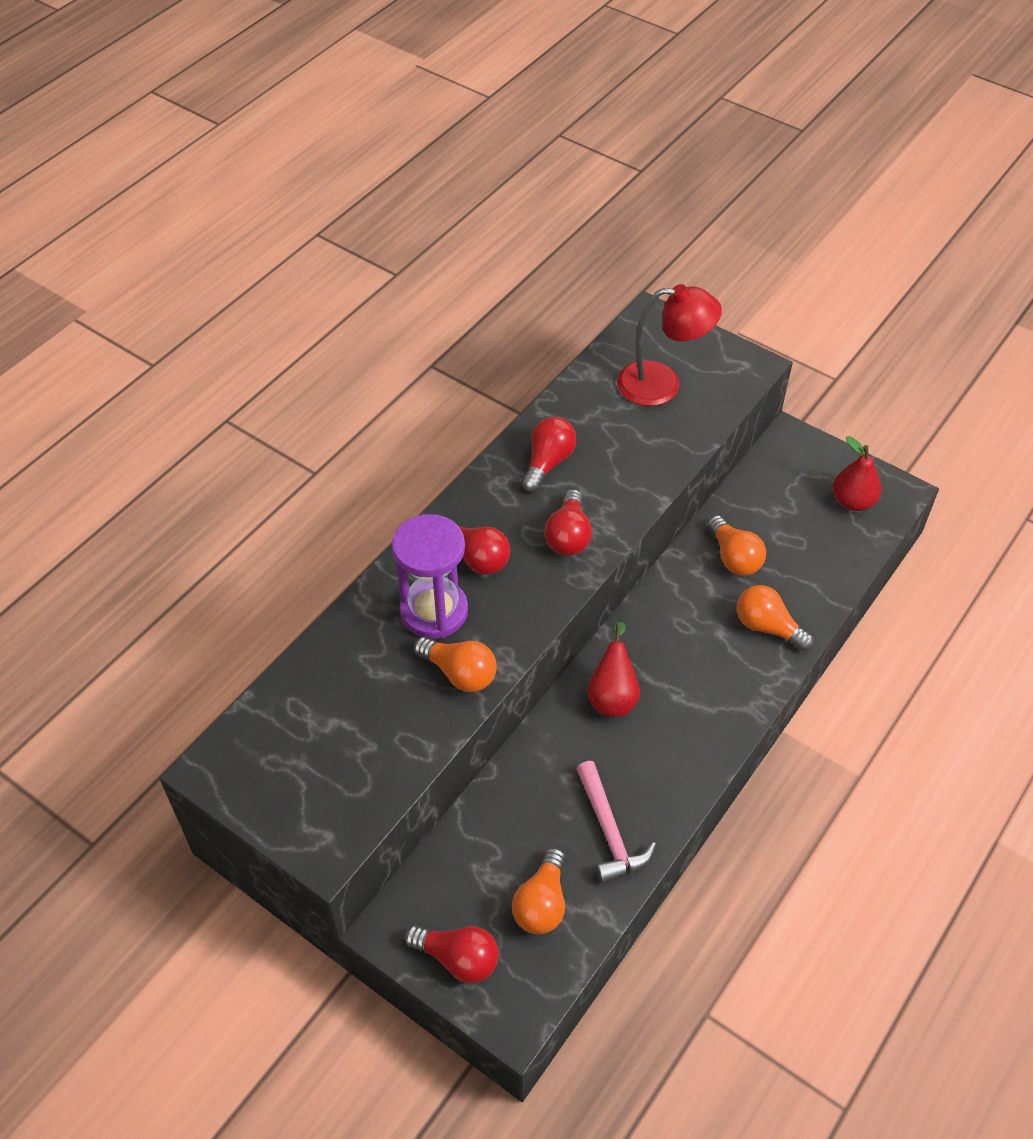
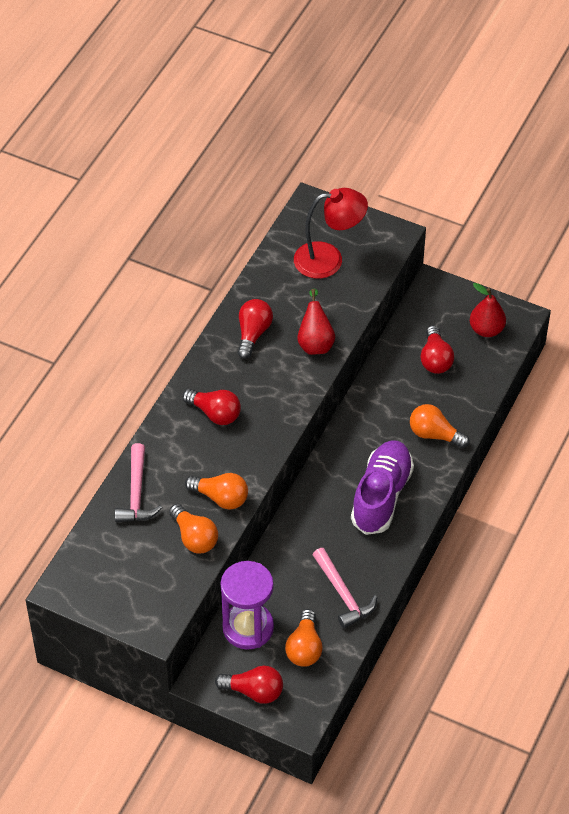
camera: 10 degrees left, 0 degrees up
(348, 650) = (136, 493): none -> pink hammer
(434, 611) = (192, 457): purple hourglass -> purple hourglass (248, 627)
(568, 536) = (279, 388): red light bulb -> red light bulb (435, 359)
(612, 696) = (329, 501): red pear -> red pear (315, 342)
(684, 700) = (381, 496): none -> purple shoe
(734, 557) = (402, 386): orange light bulb -> orange light bulb (194, 537)

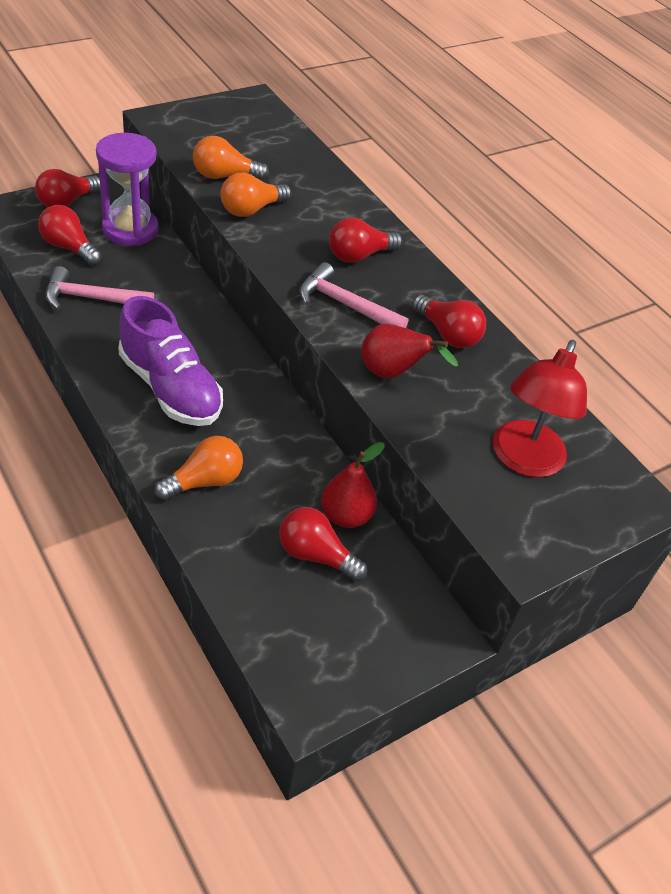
camera: 115 degrees right, 5 degrees down
(136, 493) = (310, 171): pink hammer -> pink hammer (345, 305)
(304, 648) = (69, 247): orange light bulb -> red light bulb
(486, 330) = (320, 646): red pear -> red pear (346, 515)

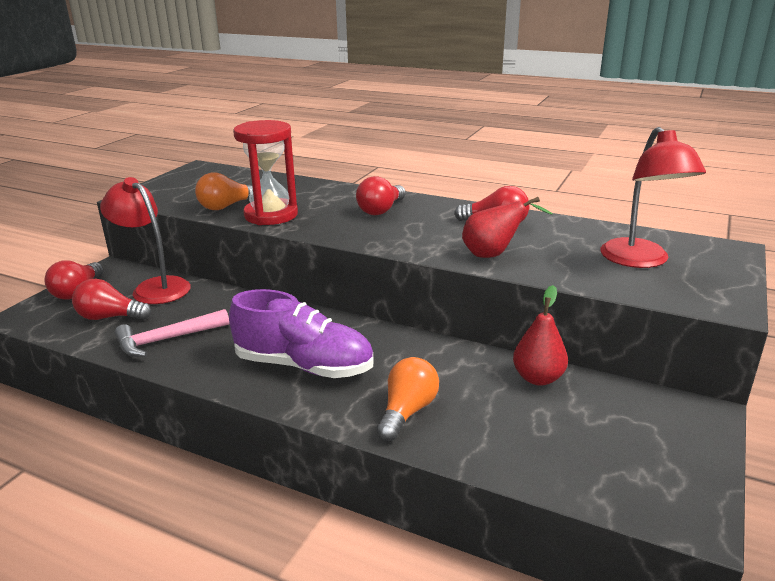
camera: 25 degrees left, 20 degrees down
(130, 229) = (154, 287): purple hourglass -> red lamp
(251, 210) = (271, 215): orange light bulb -> red hourglass
(315, 555) = (552, 414): red light bulb -> none
(345, 305) = (408, 235): pink hammer -> none

